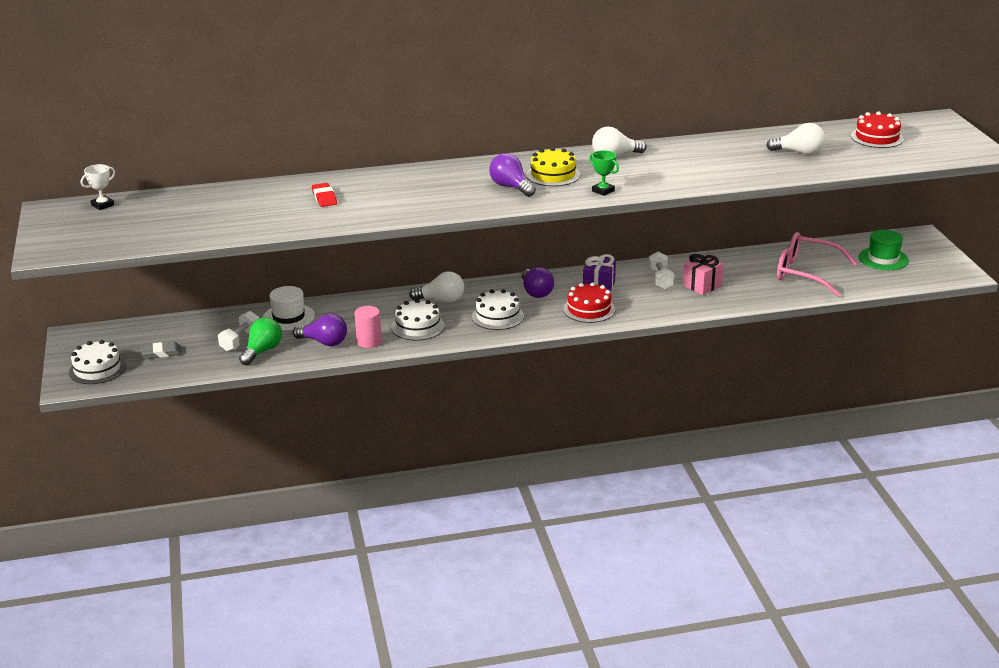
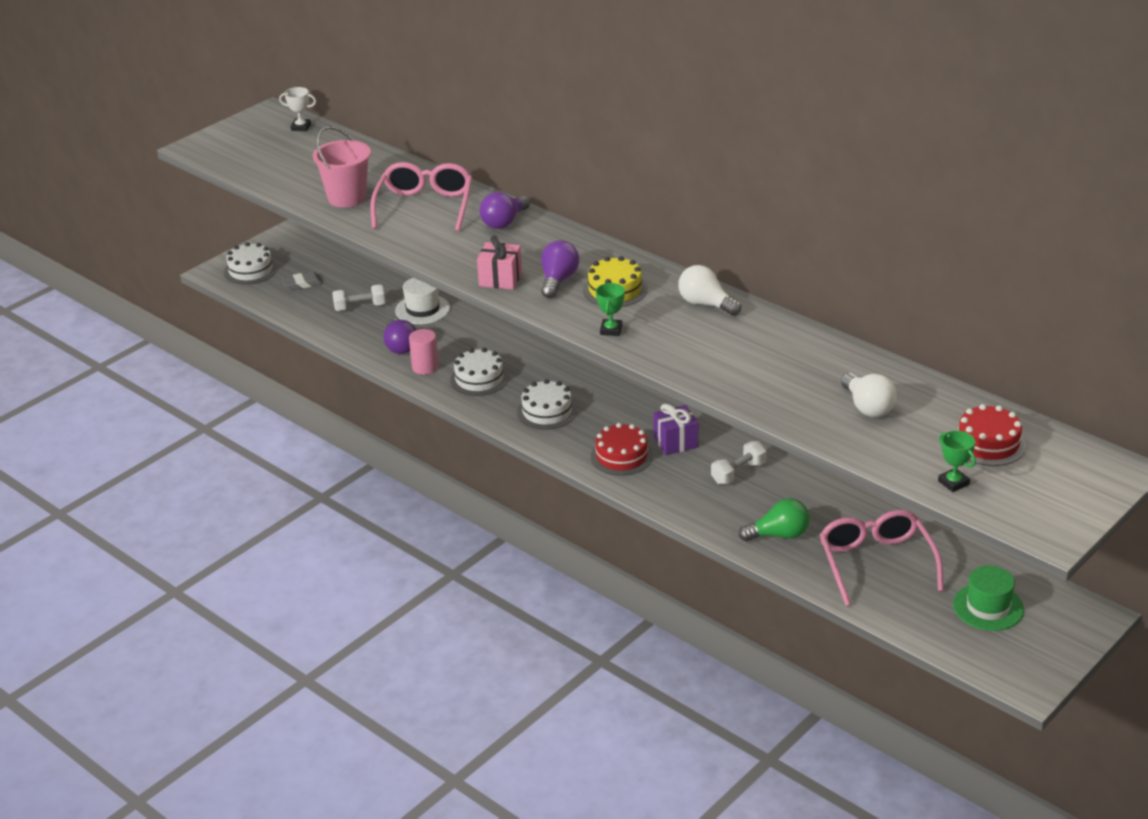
camera: 55 degrees right, 5 degrees up
(161, 353) = (302, 284): grey eraser -> grey eraser turned 60 degrees counterclockwise
(256, 220) = (347, 198): none -> pink bucket
(262, 351) = (354, 325): green light bulb -> green light bulb (779, 535)
(324, 198) = (425, 206): red eraser -> pink glasses
(441, 300) = (541, 368): white light bulb -> none
(536, 292) = (619, 412): purple light bulb -> purple light bulb (504, 222)
(702, 286) = (757, 504): pink gift -> pink gift (500, 279)
(906, 158) = (953, 483): none -> green trophy

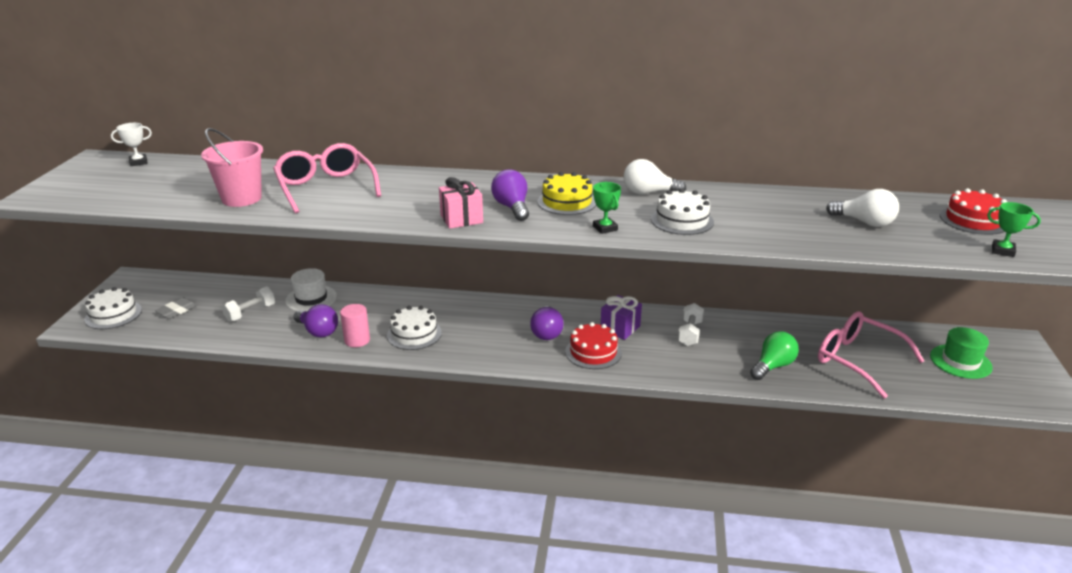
camera: 35 degrees left, 5 degrees down
(504, 222) = (412, 182): purple light bulb -> purple light bulb (547, 332)
(547, 411) = (497, 340): white cake -> white cake (682, 220)

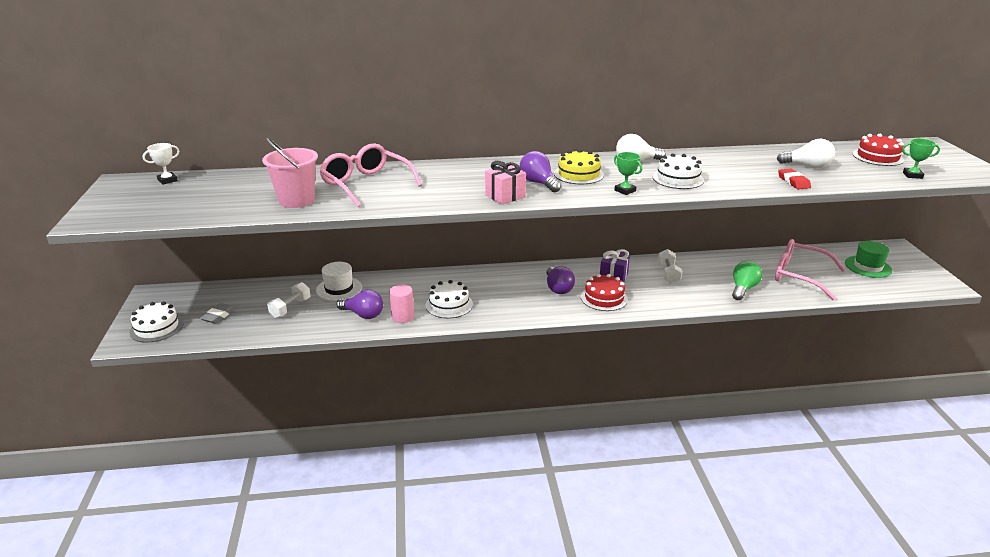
camera: 15 degrees left, 0 degrees up
(828, 241) = (793, 182): none -> red eraser

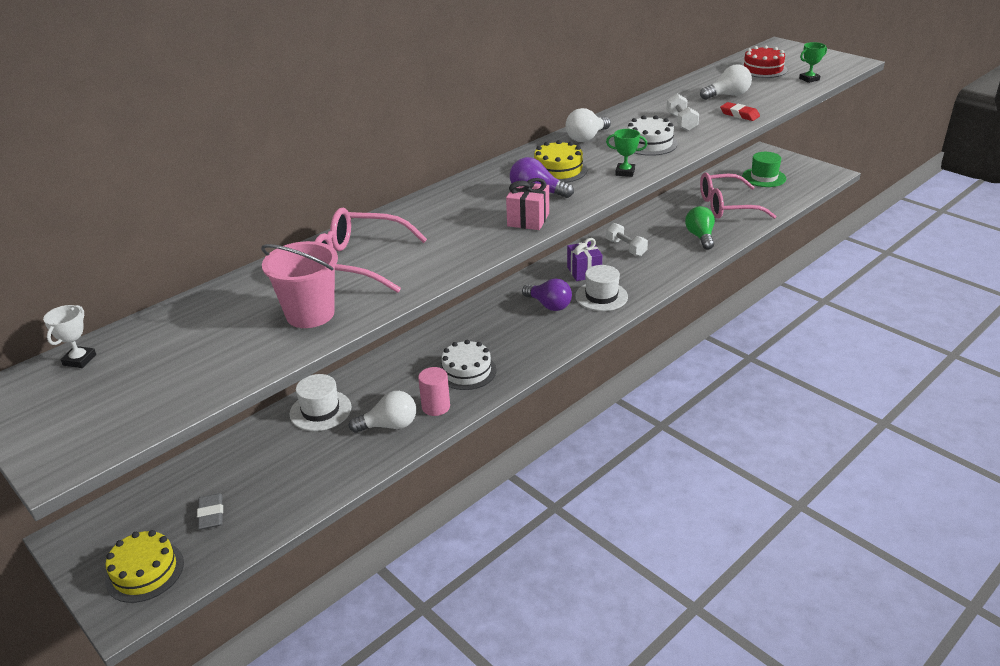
camera: 35 degrees left, 5 degrees up
(157, 327) = (145, 571): white cake -> yellow cake
(290, 308) = (292, 460): white dumbbell -> white dumbbell (681, 122)
(363, 315) = (389, 425): purple light bulb -> white light bulb
(604, 298) = (601, 296): red cake -> white hat

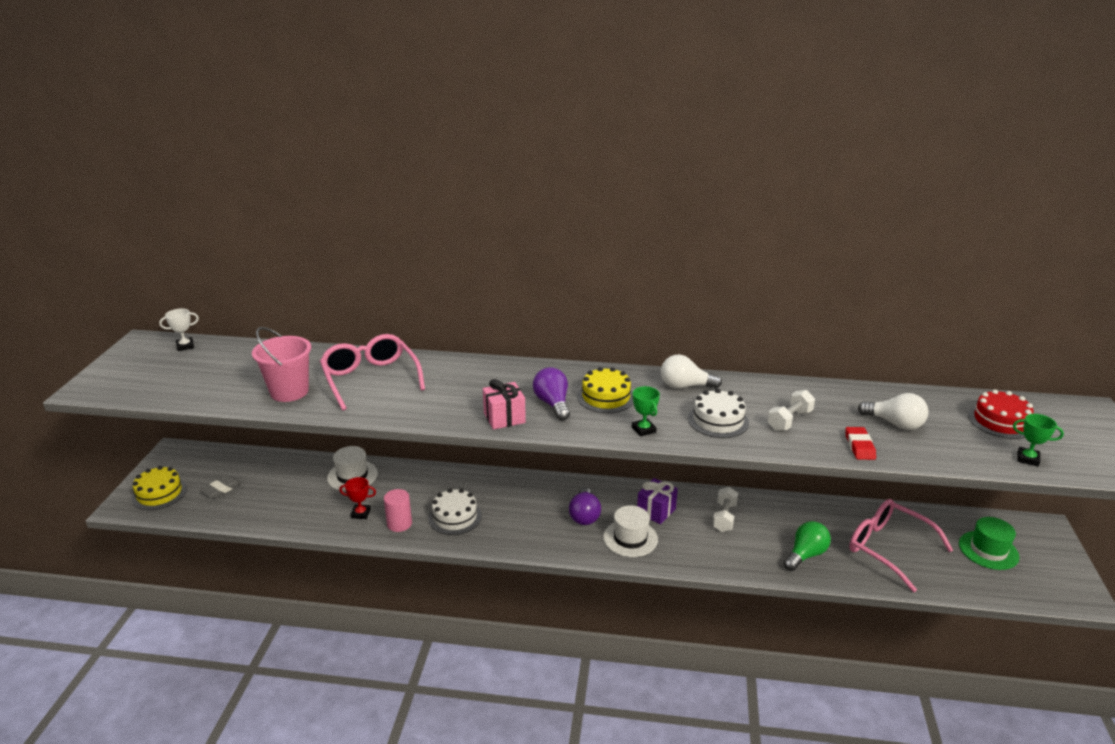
camera: 50 degrees right, 5 degrees down
(389, 425) = (361, 513): white light bulb -> red trophy

